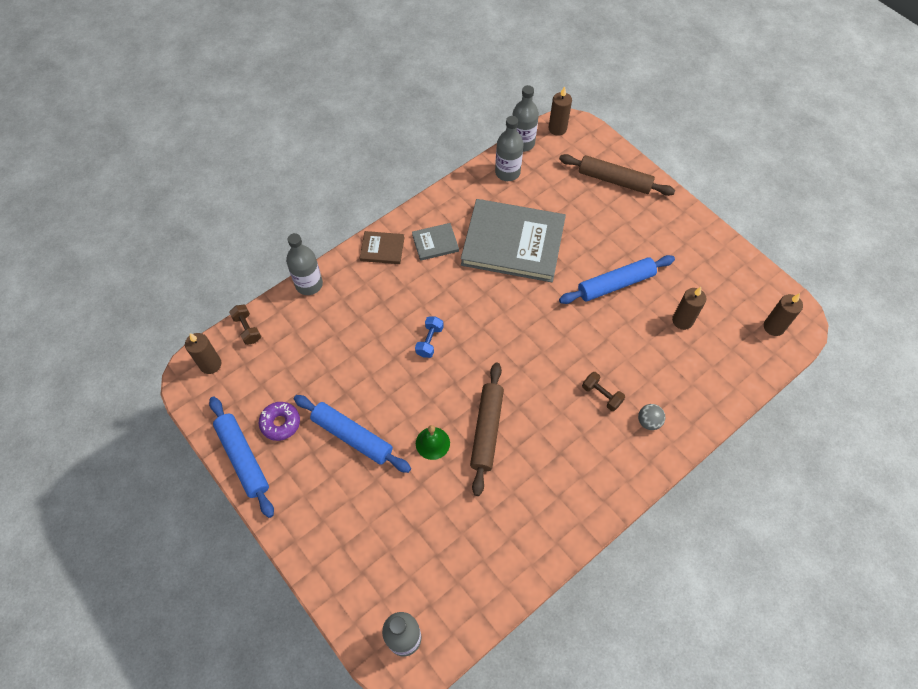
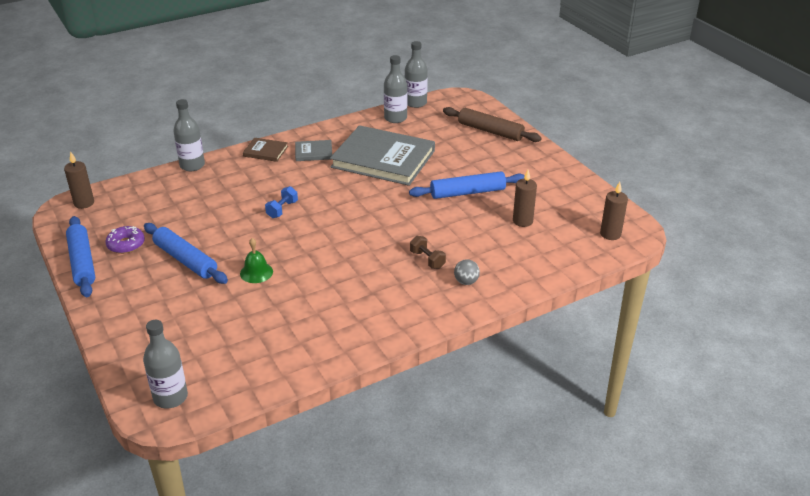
camera: 10 degrees right, 25 degrees down
(247, 329) = (126, 186): brown dumbbell -> none
(487, 430) = (310, 270): brown rolling pin -> none
(557, 129) = (450, 97): brown candle -> none

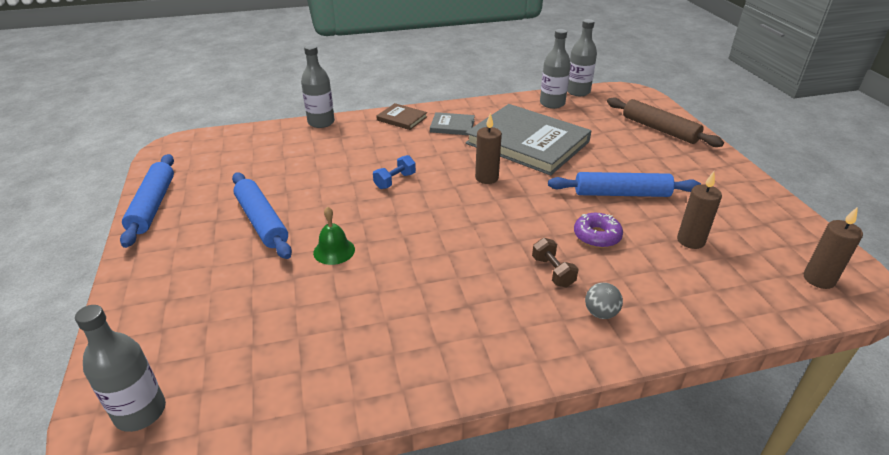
camera: 15 degrees right, 0 degrees up
(84, 203) = (195, 144): brown candle -> brown candle (486, 178)
(126, 244) = (209, 193): purple donut -> purple donut (597, 236)

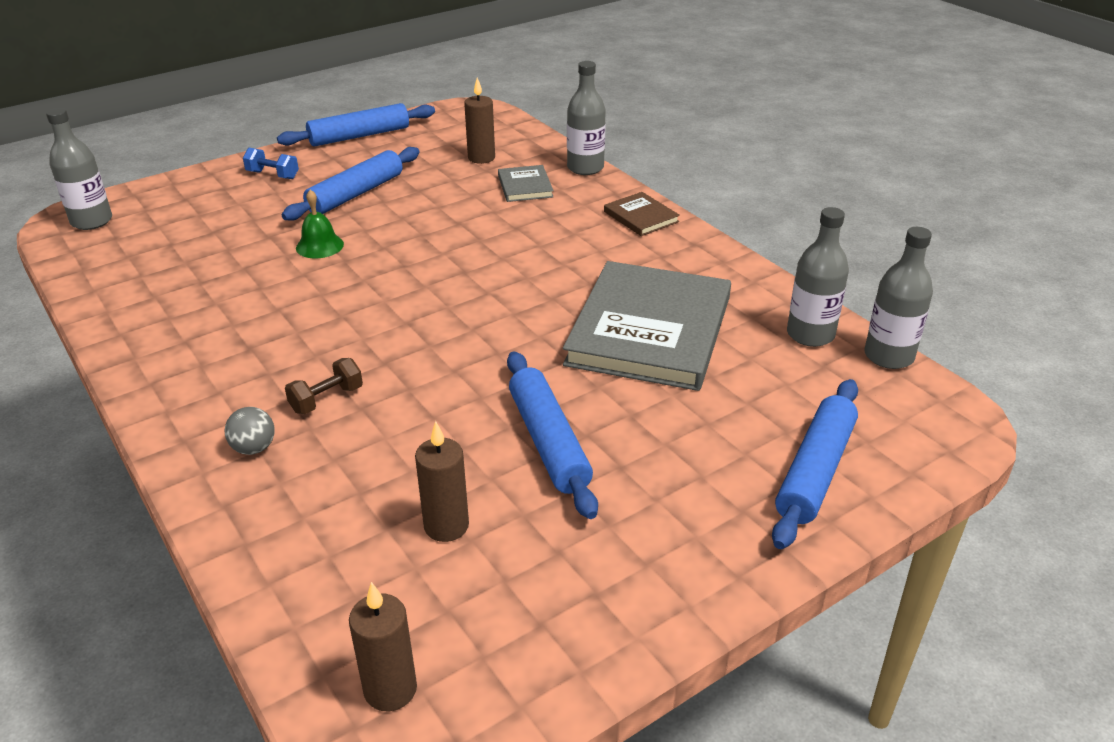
camera: 70 degrees right, 0 degrees up
(395, 181) = (476, 248): blue dumbbell -> blue dumbbell (273, 175)
(402, 118) = (641, 217): brown book -> brown book turned 45 degrees counterclockwise
(452, 126) = (651, 258): grey book -> grey book (525, 186)
(486, 178) = (523, 312): brown candle -> brown candle (481, 158)
(597, 236) = (421, 428): purple donut -> none
(659, 129) = (815, 471): brown rolling pin -> blue rolling pin

